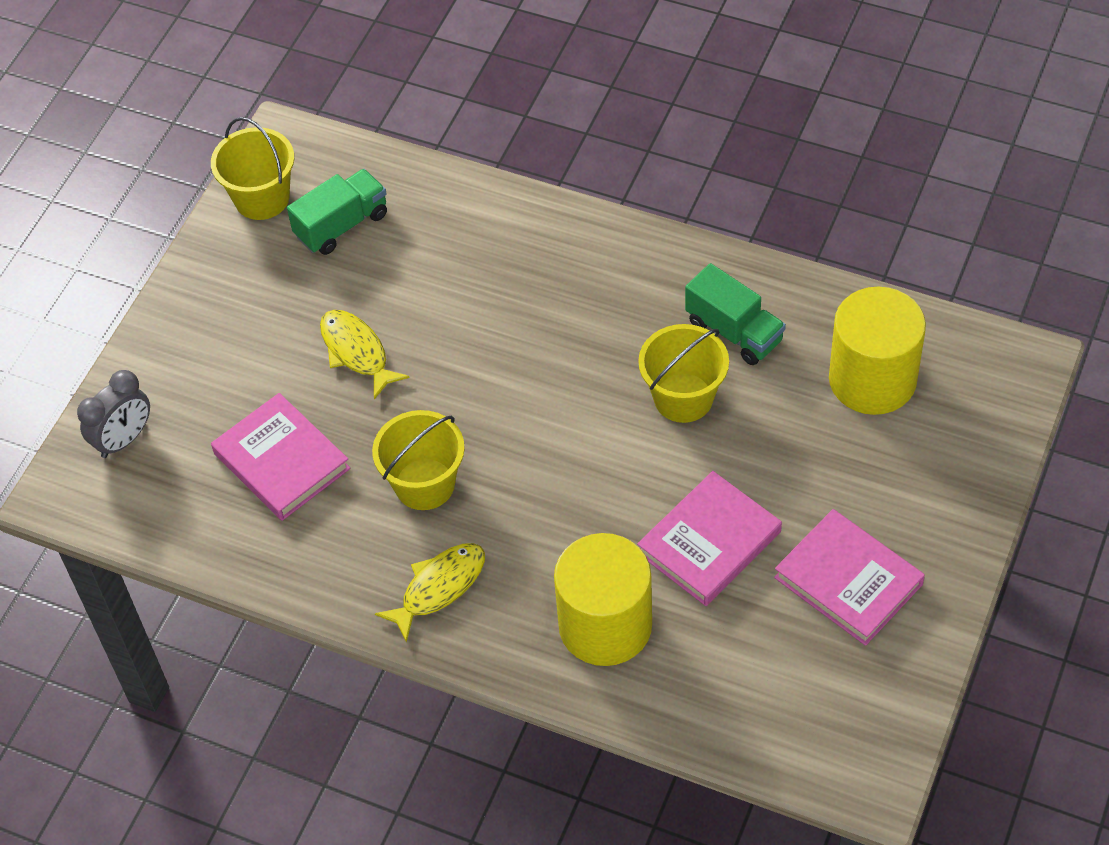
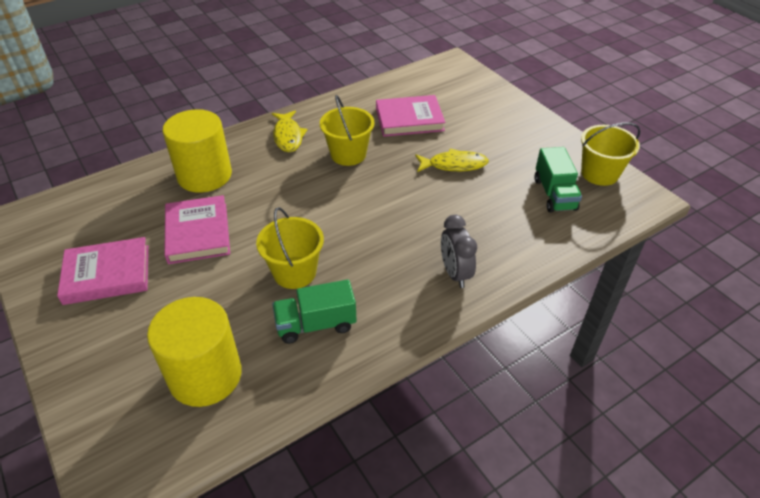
camera: 120 degrees right, 10 degrees down
(124, 439) = (467, 84): grey clock -> grey clock (455, 273)

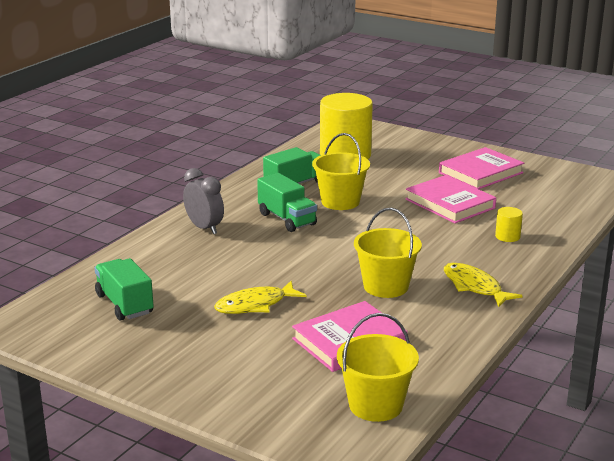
camera: 155 degrees right, 20 degrees down
(204, 175) = (507, 236): yellow cylinder -> yellow cylinder, size x0.41
(367, 261) = (287, 219): none -> green truck
(599, 173) = (70, 338): yellow bucket -> yellow bucket (375, 405)

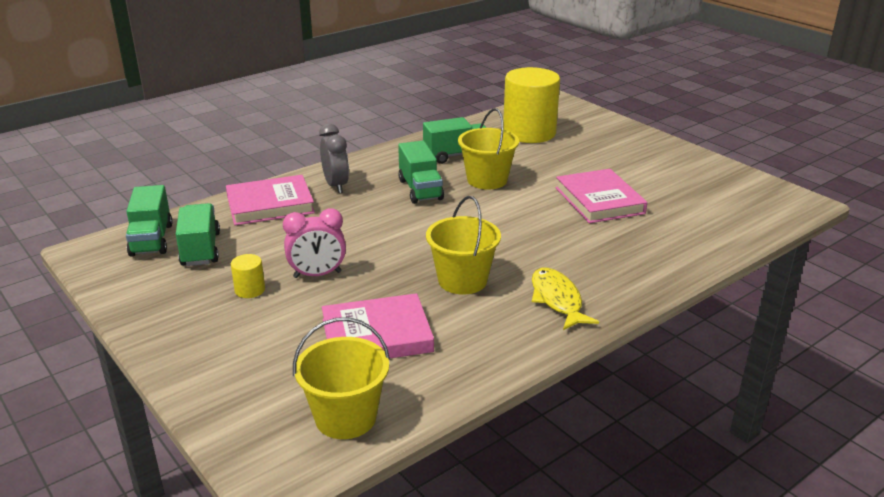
camera: 20 degrees right, 5 degrees up
(67, 304) = (151, 240): none -> green truck
(255, 305) = (317, 275): yellow fish -> pink clock
(480, 173) = (657, 172): pink book -> pink book (270, 205)
(507, 236) = (636, 248): yellow cylinder -> yellow cylinder (250, 290)

